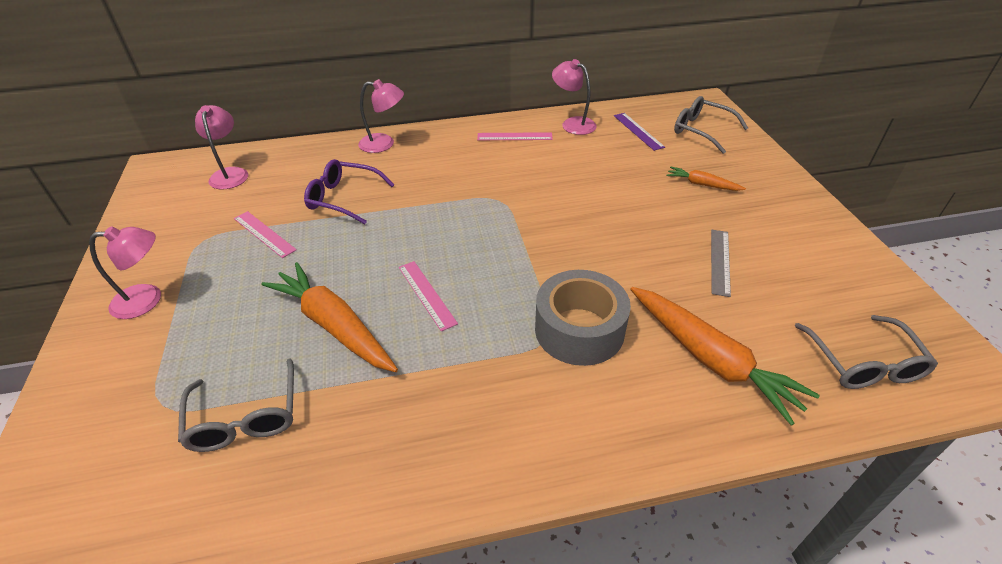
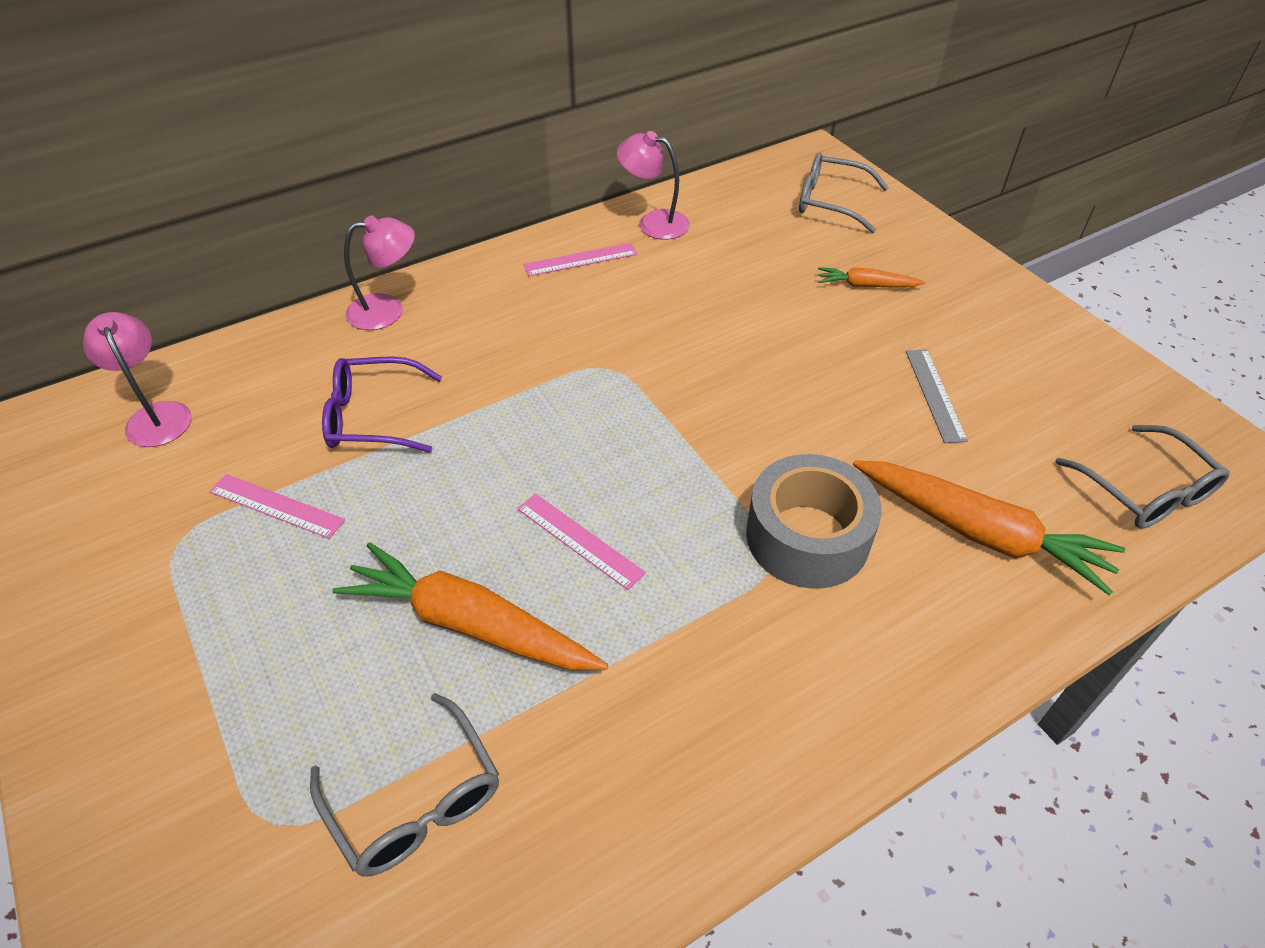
camera: 20 degrees left, 5 degrees up
(147, 300) = (143, 665): pink lamp -> none
(638, 131) = (748, 218): purple ruler -> none

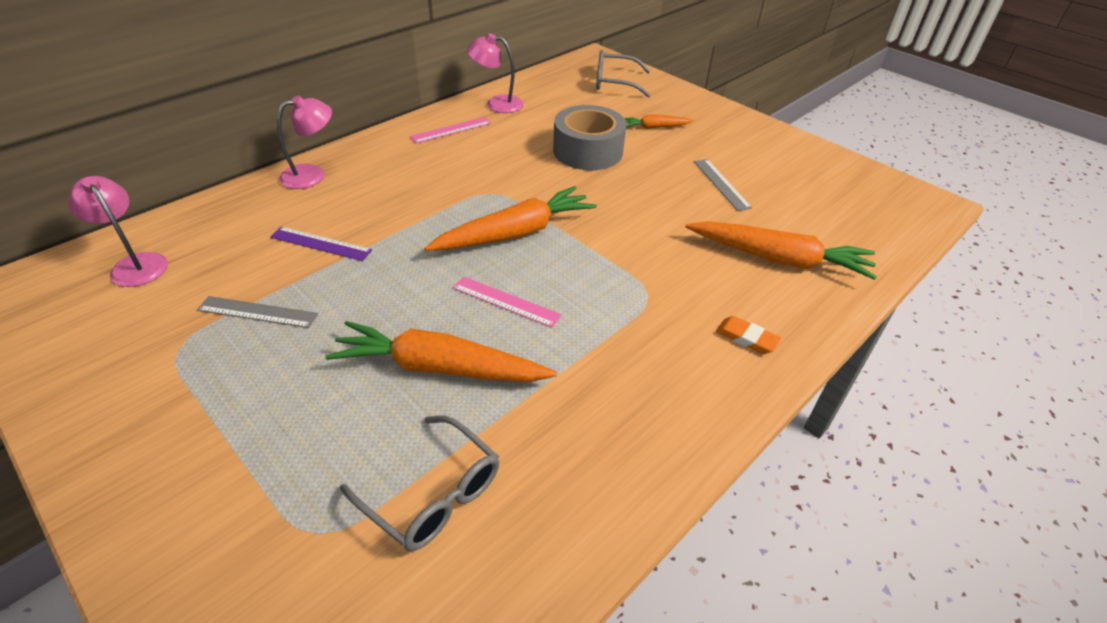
camera: 15 degrees left, 5 degrees down
(276, 506) = (257, 312): pink ruler -> grey ruler
(373, 417) = (321, 243): purple glasses -> purple ruler
(620, 436) = (515, 233): none -> orange carrot
(807, 537) = (667, 277): grey tape -> grey tape (588, 151)
(889, 653) = (746, 338): none -> orange eraser
(1145, 491) = (870, 222): grey glasses -> none

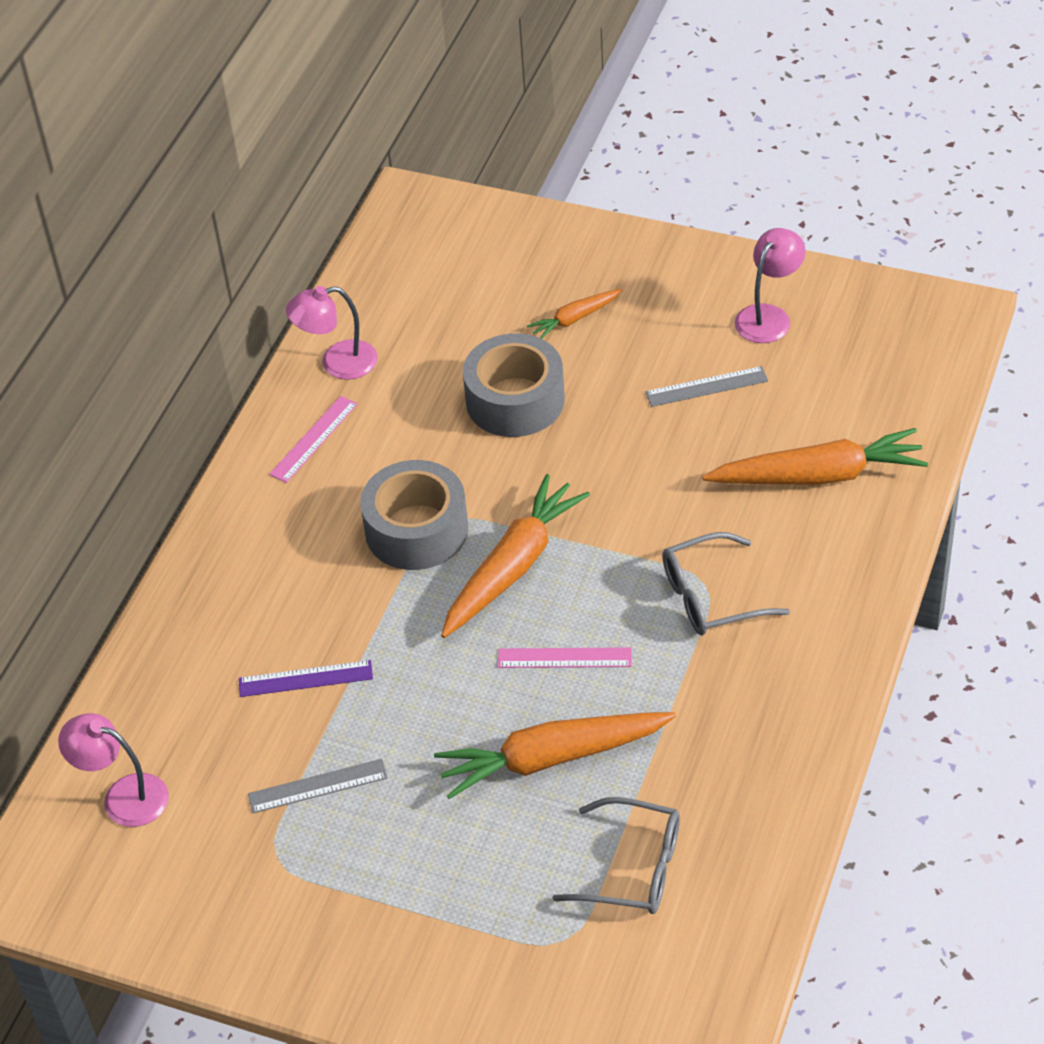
camera: 20 degrees left, 5 degrees up
(312, 174) = (201, 589): pink lamp -> pink lamp (768, 316)
(470, 191) = (416, 530): none -> grey tape
(615, 82) = (470, 249): grey glasses -> grey glasses (711, 597)
(721, 184) = (706, 386): grey ruler -> grey ruler turned 60 degrees counterclockwise
(746, 338) = (827, 592): orange eraser -> none

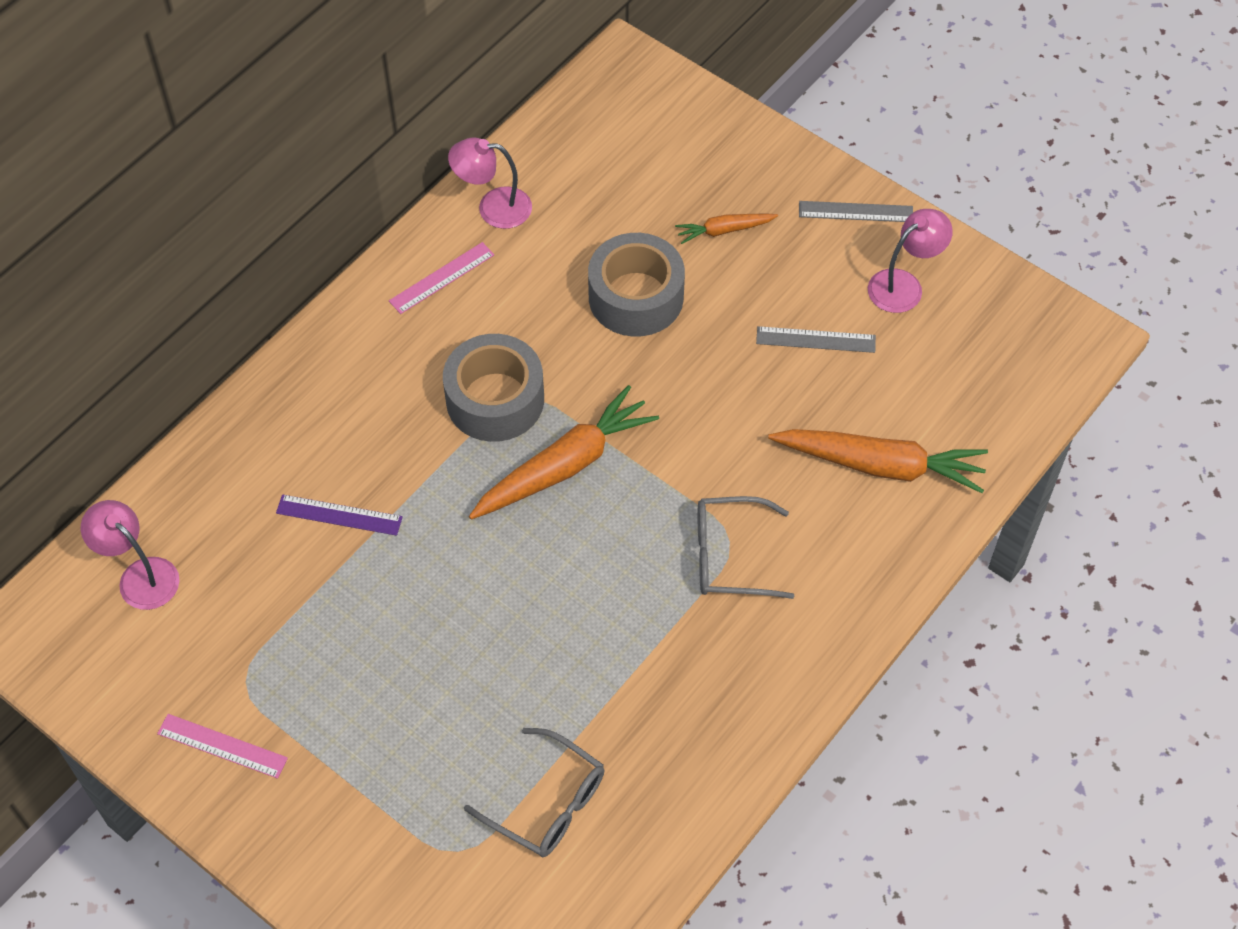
camera: 15 degrees right, 10 degrees up
(317, 786) = (307, 624): grey ruler -> grey ruler (855, 212)
(552, 758) = (521, 669): orange carrot -> none
(564, 658) = (573, 573): pink ruler -> pink ruler (222, 746)

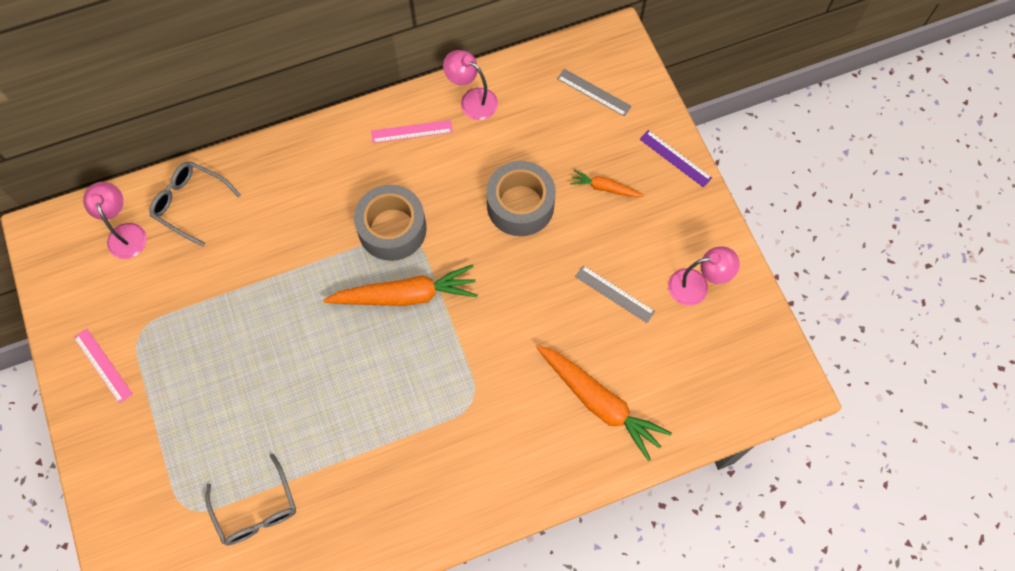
camera: 30 degrees right, 10 degrees up
(339, 515) = (256, 255): purple ruler -> purple ruler (675, 158)
(730, 556) = (466, 411): grey glasses -> grey glasses (190, 203)
(855, 212) = (698, 218): grey ruler -> grey ruler (594, 92)

